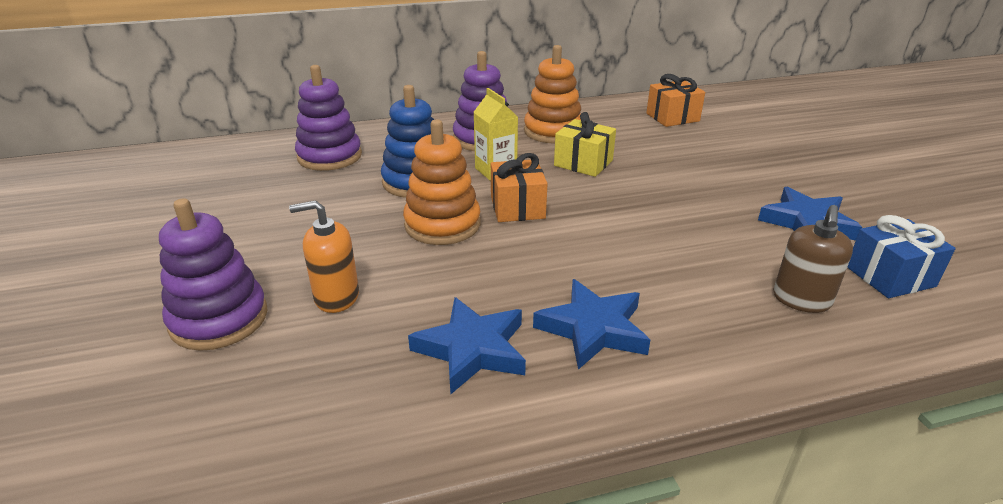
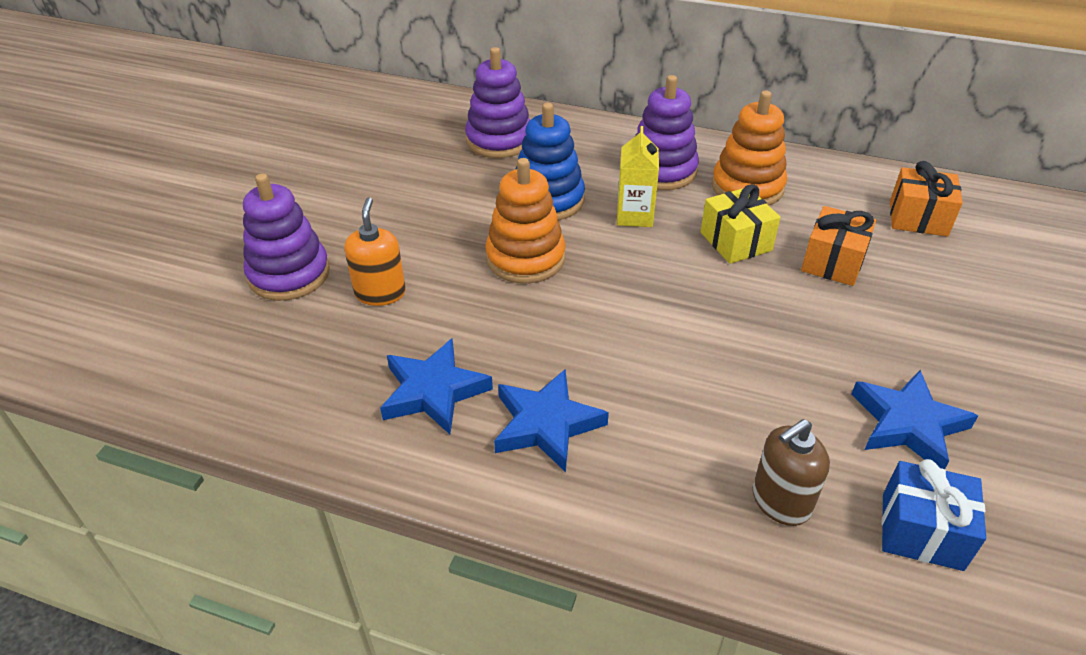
camera: 35 degrees right, 10 degrees up
(336, 297) = (380, 293): orange soap dispenser -> orange soap dispenser turned 60 degrees clockwise
(517, 207) = (611, 268): orange gift -> orange gift (833, 262)

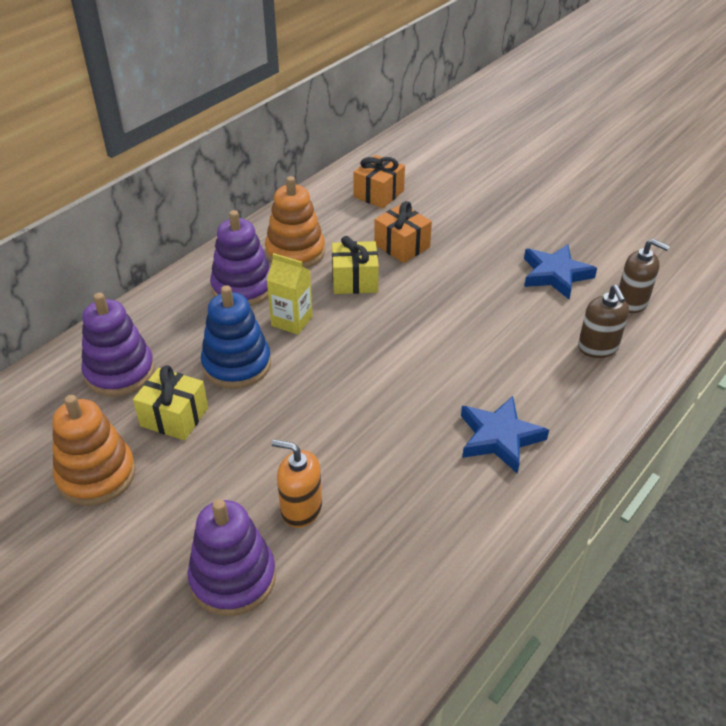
camera: 70 degrees left, 0 degrees up
(433, 391) = (441, 496): blue star -> none
(460, 185) = (174, 417): none -> yellow gift
(525, 258) = (308, 400): orange stacking toy -> orange stacking toy (96, 475)
(922, 531) = (632, 302): blue gift -> brown soap dispenser

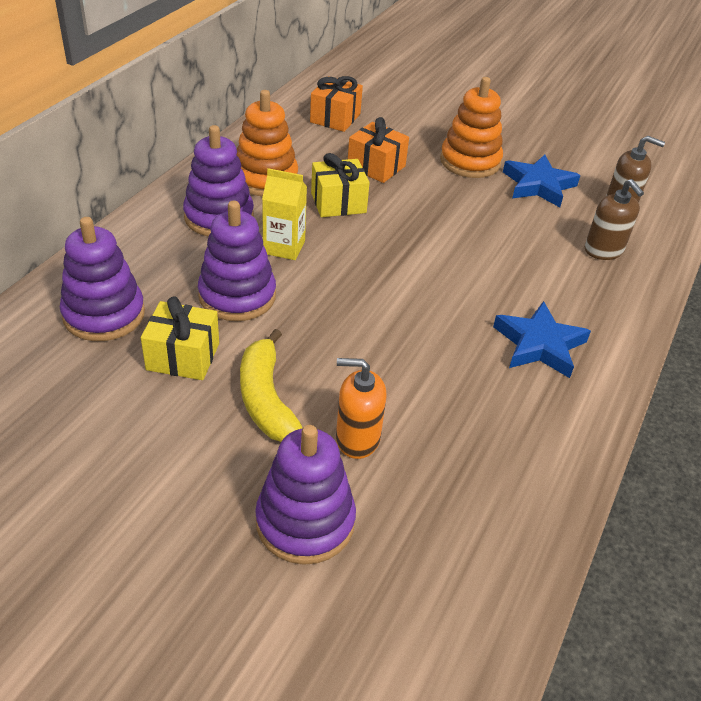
camera: 15 degrees left, 0 degrees up
(96, 475) = (109, 428): orange stacking toy -> orange stacking toy (470, 161)
(233, 463) = (266, 399): none -> yellow banana
(237, 365) = (237, 296): blue stacking toy -> purple stacking toy

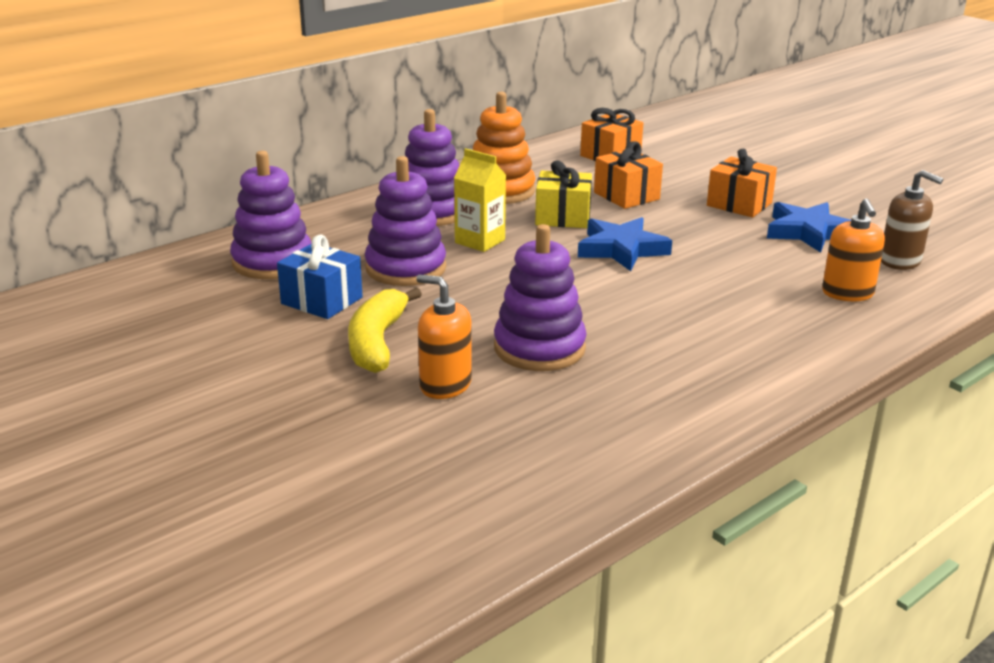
camera: 25 degrees right, 15 degrees down
(183, 356) = (322, 300): yellow gift -> blue gift
(305, 522) = (347, 431): purple stacking toy -> purple stacking toy (539, 348)
(470, 161) = (739, 204): orange stacking toy -> orange gift
(539, 344) = (704, 353): blue star -> blue star (621, 249)
(603, 250) = (847, 293): brown soap dispenser -> orange soap dispenser

